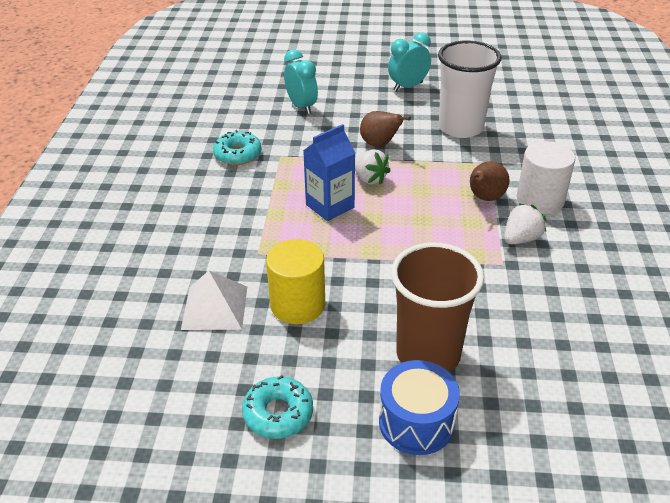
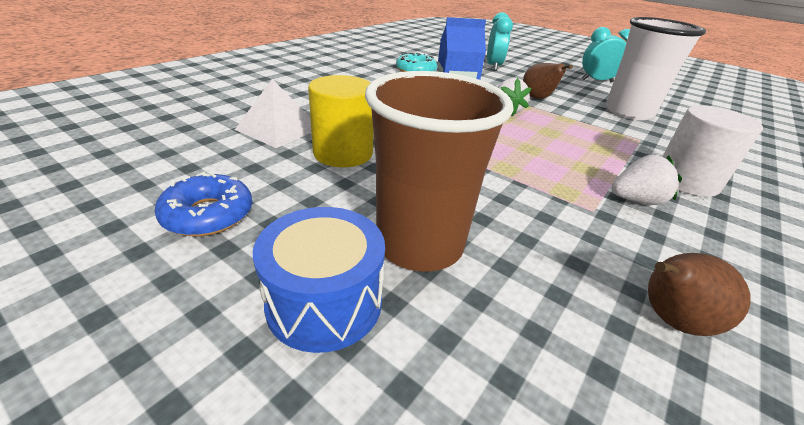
camera: 30 degrees right, 5 degrees down
(278, 413) = (208, 215): turquoise donut -> blue donut
(484, 198) = (615, 158): brown pear -> brown pear (669, 320)

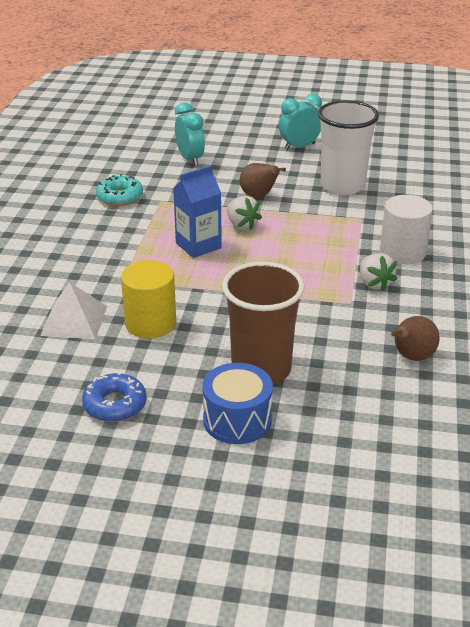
camera: 25 degrees left, 0 degrees up
(636, 200) = (374, 283): white strawberry -> white strawberry turned 105 degrees clockwise

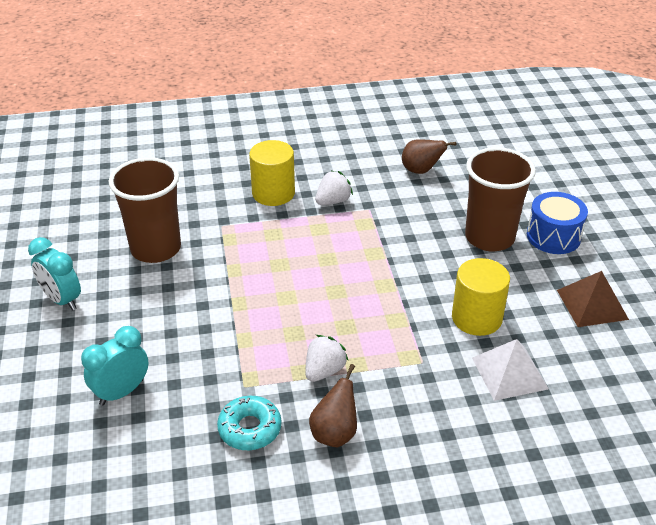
camera: 110 degrees left, 5 degrees up
(115, 405) = (592, 304): blue donut -> brown pyramid
(198, 245) = (328, 324): blue carton -> none
(242, 225) = (271, 303): white strawberry -> white strawberry (324, 371)
(259, 196) = (201, 305): brown pear -> brown pear (335, 433)
(342, 186) = (156, 249): white cup -> brown cup
(402, 252) = (273, 193): white cylinder -> yellow cylinder

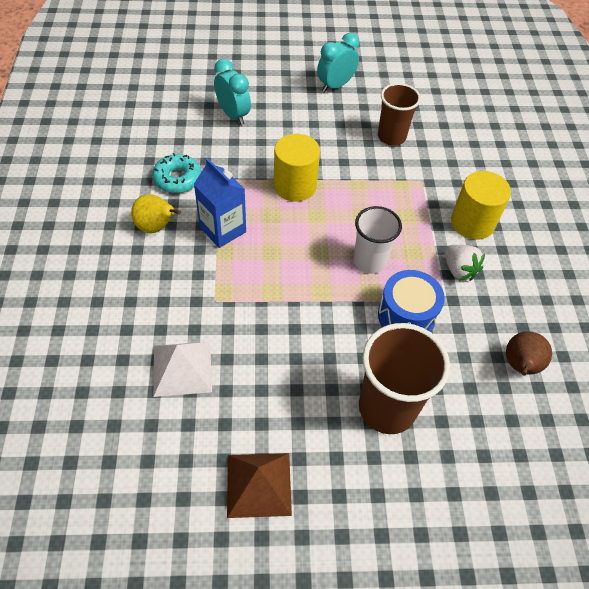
camera: 95 degrees right, 15 degrees up
(156, 249) = (391, 137): brown cup -> brown cup, size x0.66
(324, 371) = (223, 229): white strawberry -> blue carton
(335, 433) = (156, 227): brown pear -> yellow pear
(338, 255) = (369, 261): none -> white cup
(476, 318) = (261, 359): yellow cylinder -> yellow cylinder (295, 186)
(553, 236) = (384, 483): blue drum -> blue drum (406, 316)

